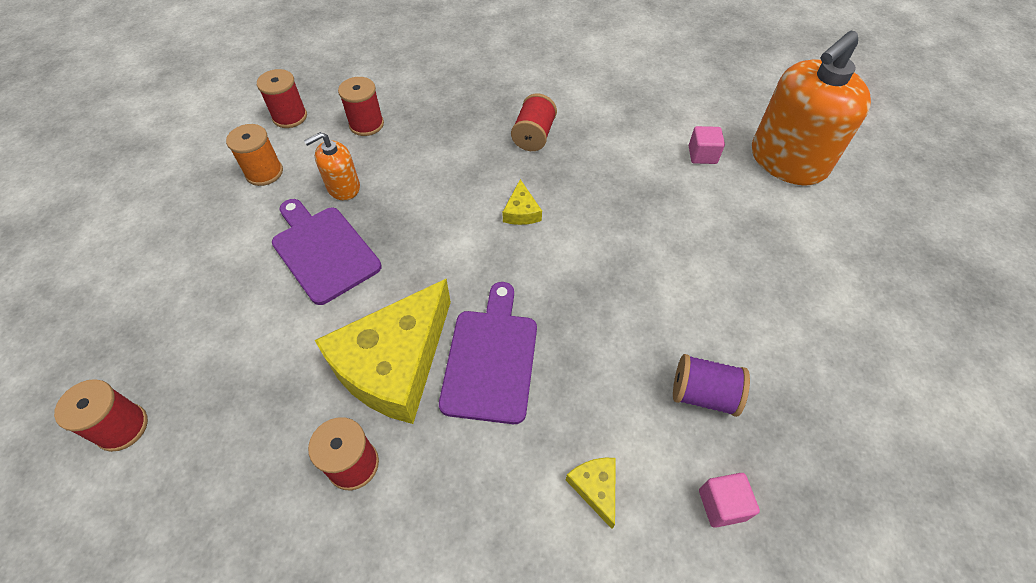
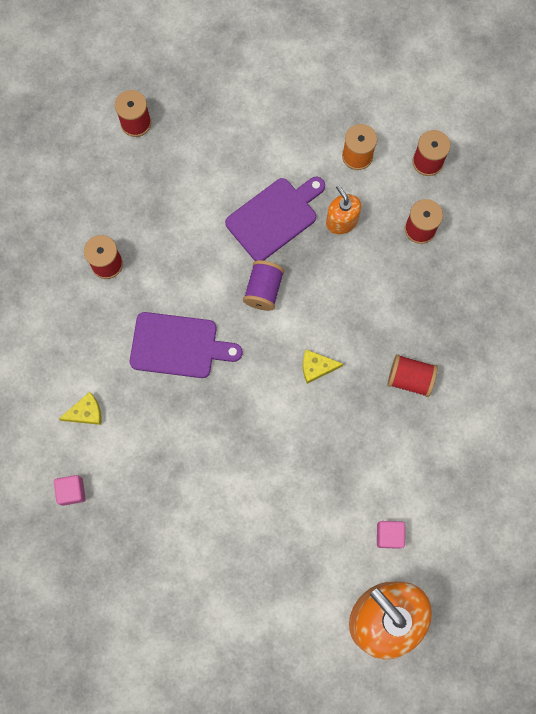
camera: 90 degrees right, 20 degrees up
(394, 363) = (176, 281): yellow cheese -> none
(703, 394) = (147, 492): purple spool -> purple spool (263, 290)

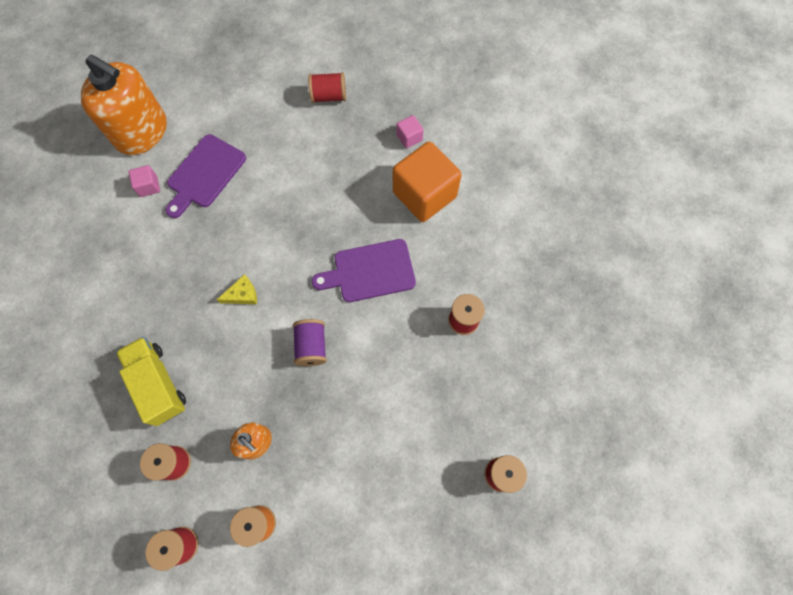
camera: 160 degrees right, 5 degrees down
(86, 412) = (424, 195): yellow cheese -> orange cube
(274, 217) = (324, 422): purple cutting board -> purple cutting board (204, 174)
(410, 379) = (156, 312): red spool -> red spool (329, 96)
(421, 305) = (158, 384): none -> yellow truck

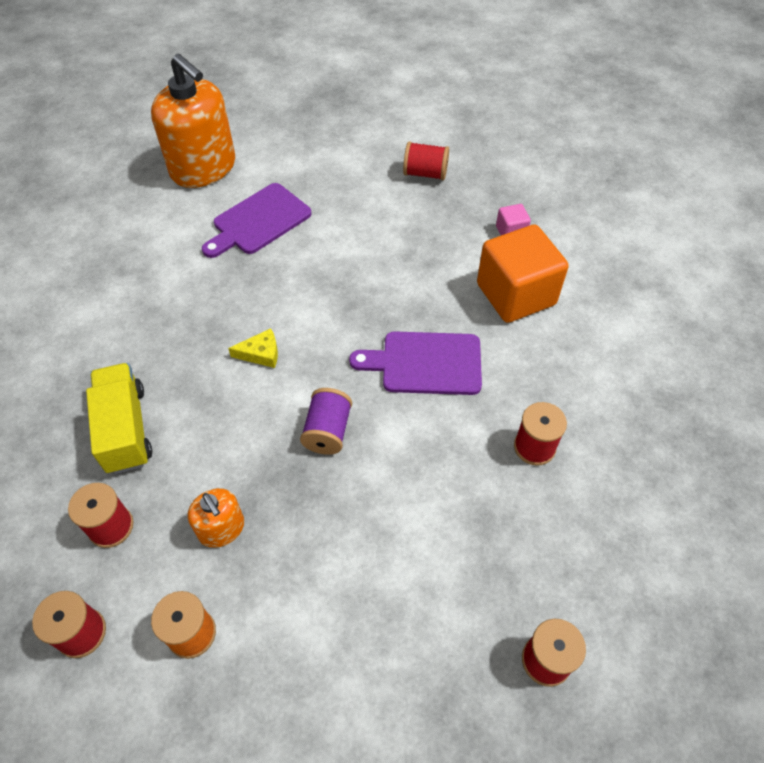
camera: 15 degrees right, 15 degrees down
(149, 186) = (192, 221): pink cube -> none

